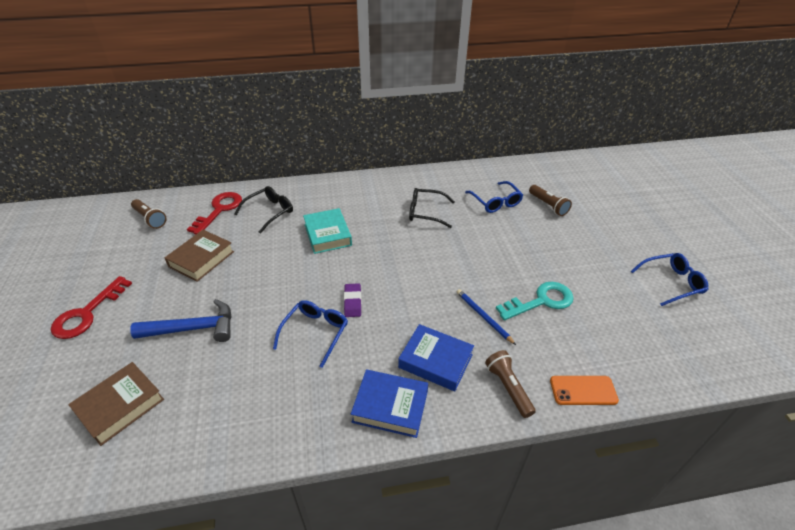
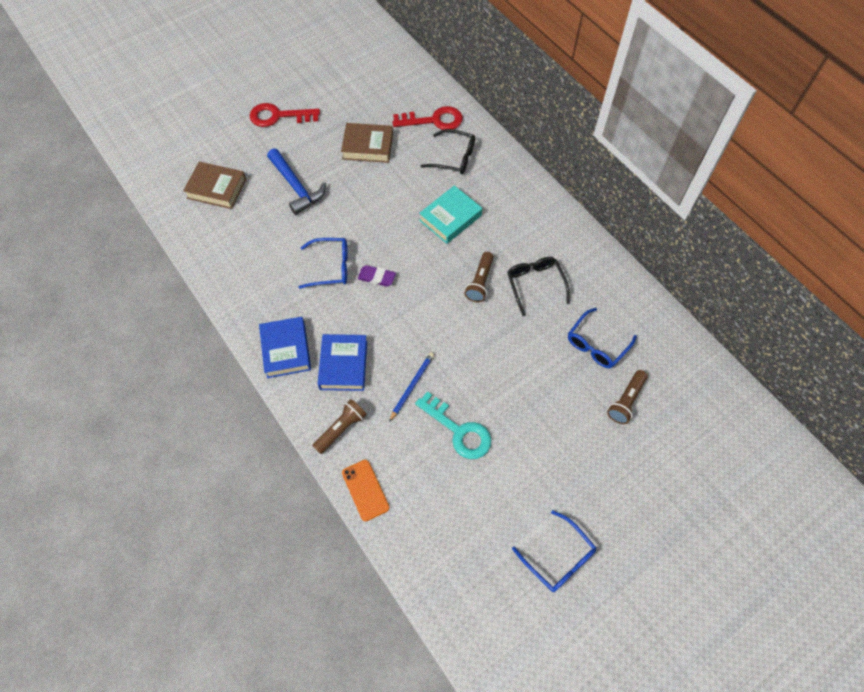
camera: 65 degrees right, 20 degrees up
(150, 219) = (393, 82): brown flashlight -> brown flashlight (480, 282)
(352, 302) = (377, 277): purple eraser -> purple eraser turned 45 degrees clockwise

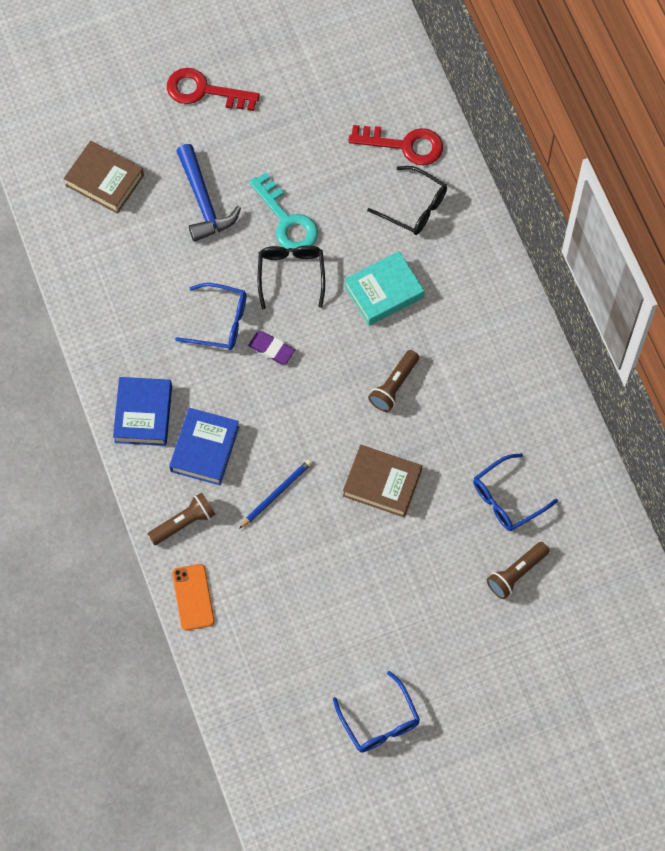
camera: 15 degrees right, 5 degrees up
(368, 146) = (308, 164): brown book -> brown book (382, 483)
(459, 430) = (314, 558): turquoise key -> turquoise key (287, 220)
(535, 285) = (460, 406): black glasses -> black glasses (291, 275)

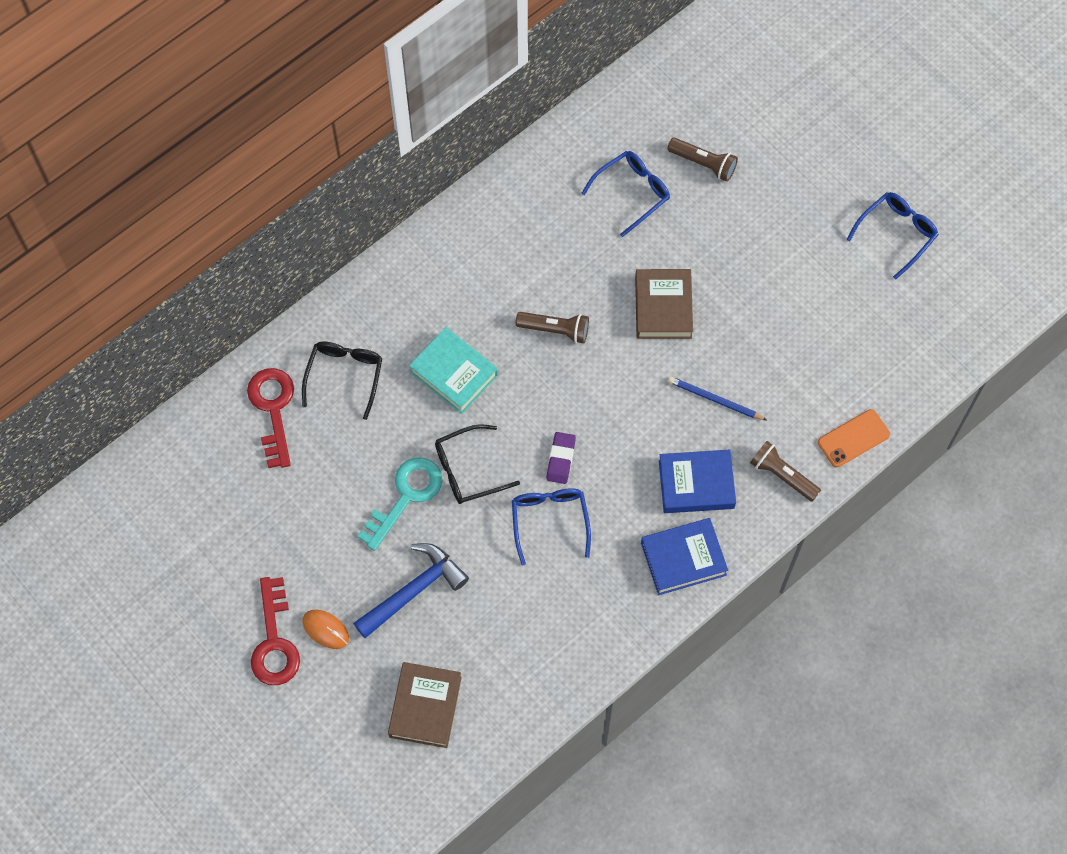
camera: 110 degrees left, 0 degrees up
(198, 129) = (326, 629): none -> orange mouse
(507, 498) = (631, 193): blue glasses -> blue glasses turned 75 degrees counterclockwise

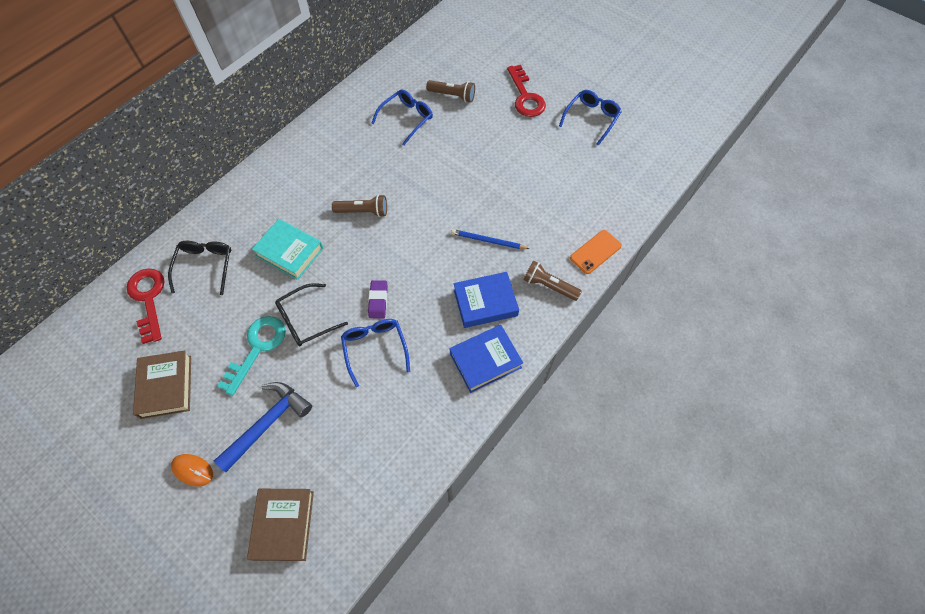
camera: 10 degrees left, 5 degrees down
(274, 641) = (147, 489): red key -> red key (525, 96)
(663, 307) = (439, 185): brown book -> brown book (166, 386)

